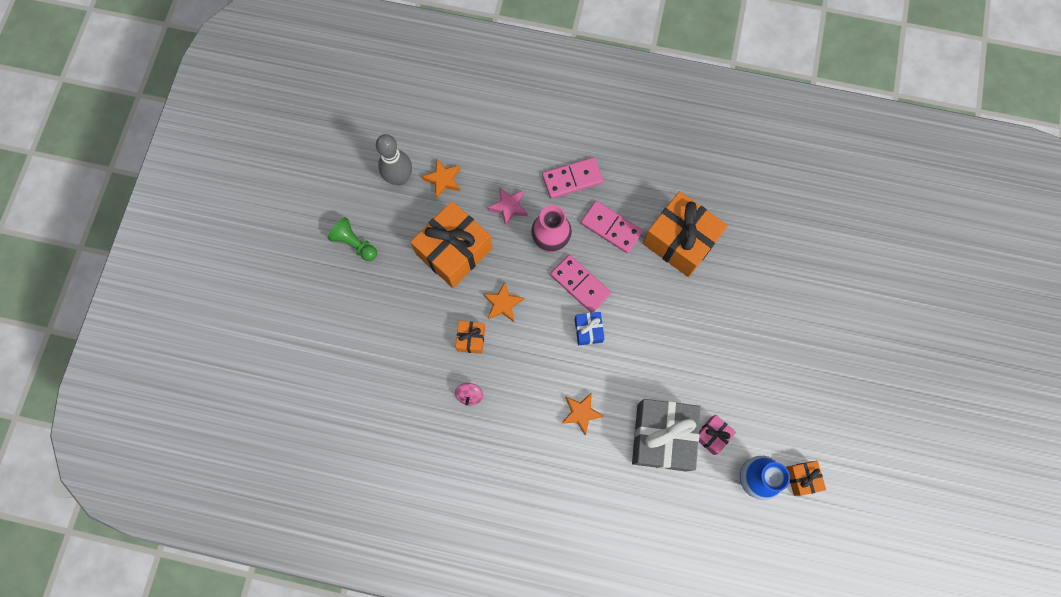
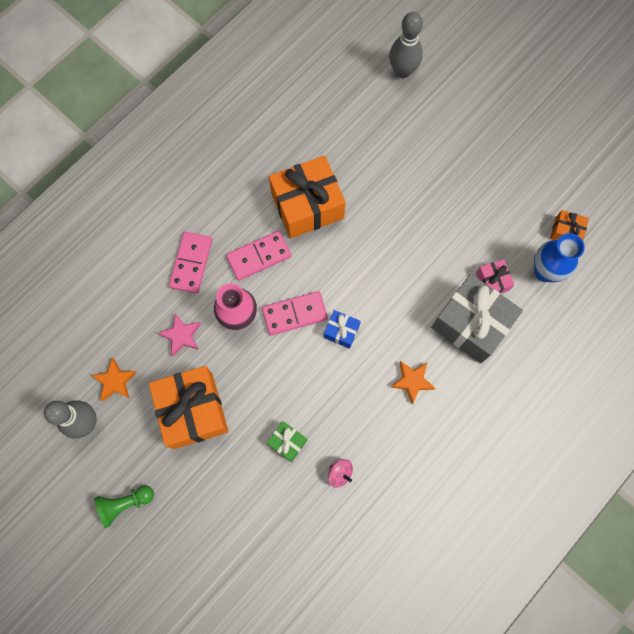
camera: 60 degrees left, 0 degrees up
(471, 339) = (287, 442): orange gift -> green gift
(502, 303) = (271, 394): orange star -> none
(859, 251) = (402, 71): none -> grey bowling pin

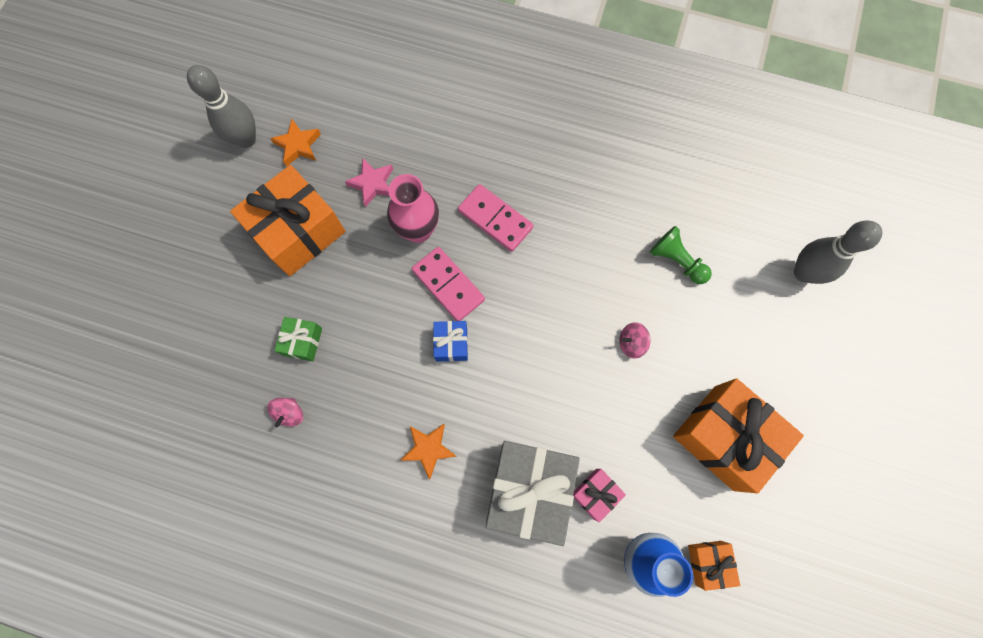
camera: 65 degrees right, 0 degrees up
(125, 503) = (178, 212): green pawn -> green pawn (676, 261)
(191, 263) = (455, 157): pink domino -> none
(307, 206) = (579, 242): orange gift -> orange gift (724, 437)
(399, 207) = (631, 343): none -> pink spinning top

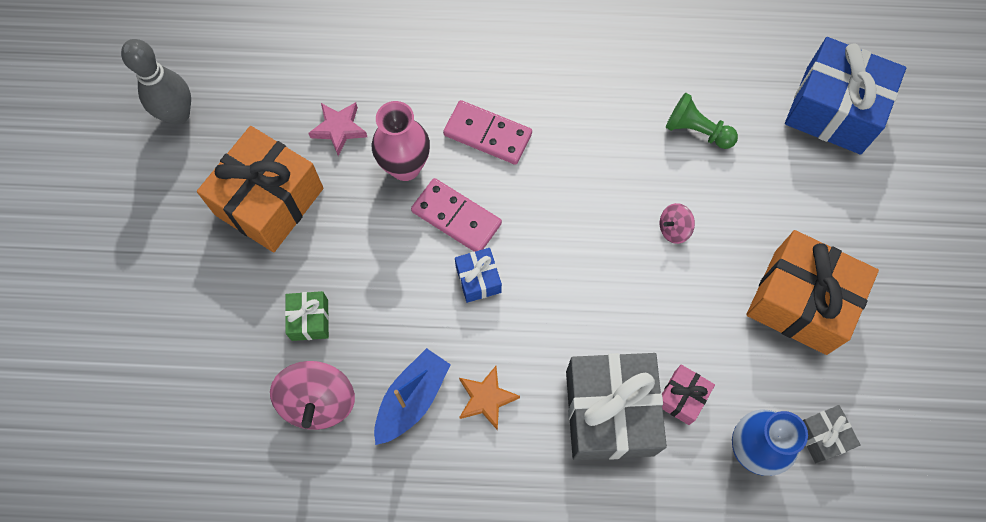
camera: 15 degrees left, 5 degrees down
(290, 413) = (318, 401): pink spinning top -> pink spinning top, size x1.92
(298, 145) = (241, 107): orange star -> none
(366, 432) = (412, 399): none -> blue boat
(708, 562) = (822, 436): orange gift -> grey gift
(803, 273) = (833, 110): grey bowling pin -> blue gift

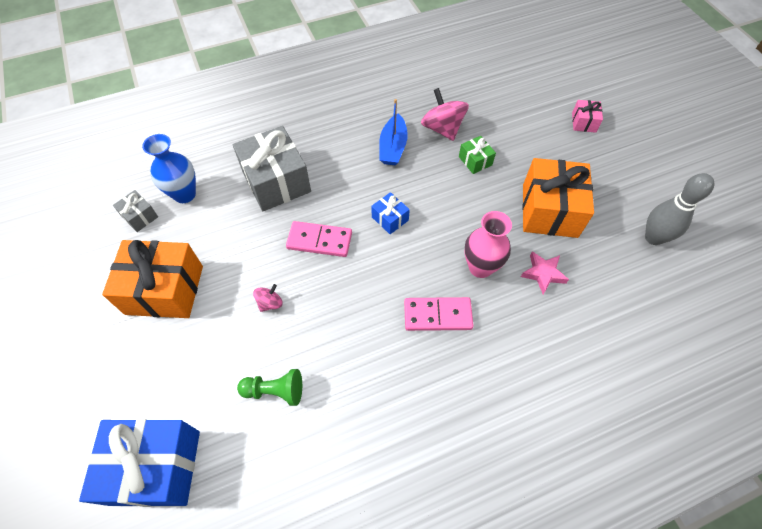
camera: 155 degrees right, 10 degrees down
(456, 217) = (425, 249): pink domino -> pink domino (319, 240)
(486, 398) = (351, 162): orange star -> none
(682, 397) = (234, 204): pink gift -> pink gift (583, 122)

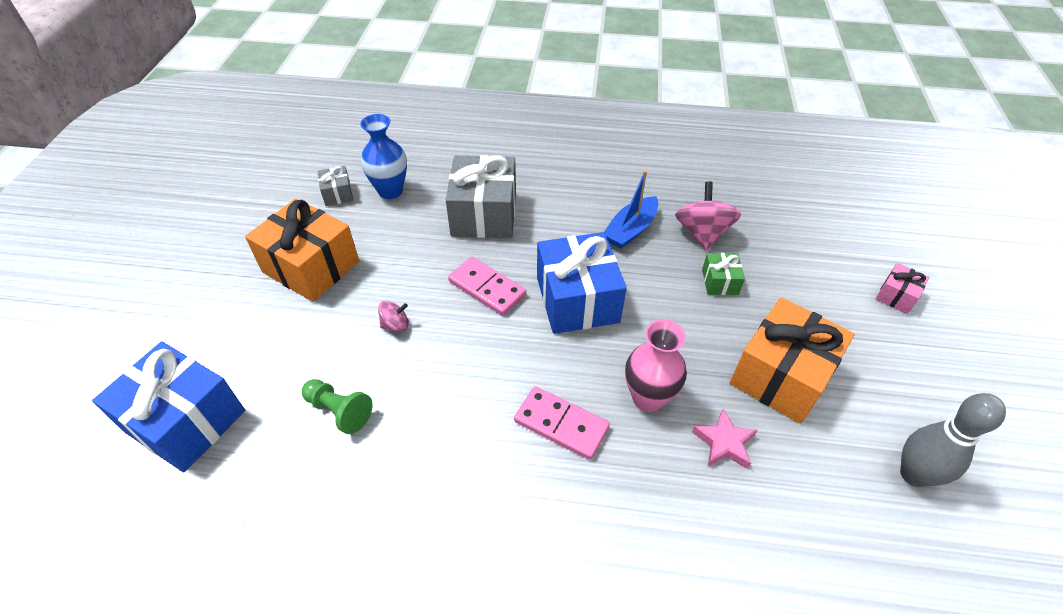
camera: 30 degrees right, 10 degrees down
(390, 219) = (577, 299): blue gift -> blue gift, size x2.14

